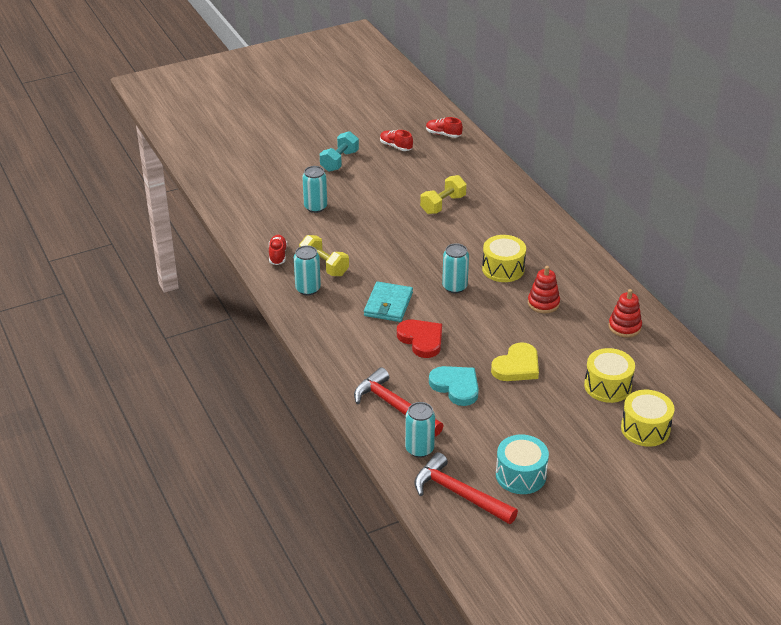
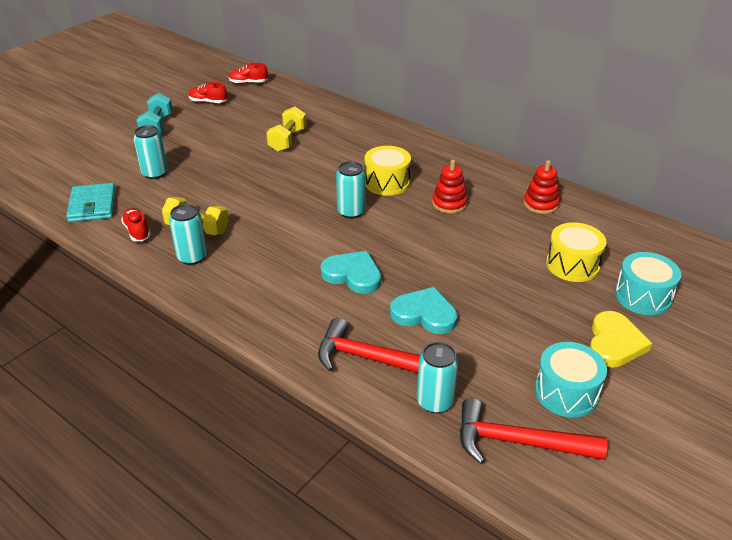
camera: 25 degrees left, 0 degrees up
(388, 304) = (293, 248): turquoise wallet -> turquoise wallet (92, 205)
(421, 340) = (353, 275): red heart -> turquoise heart
(517, 366) = (471, 272): yellow heart -> yellow heart (614, 343)
(645, 429) = (643, 296): yellow drum -> turquoise drum

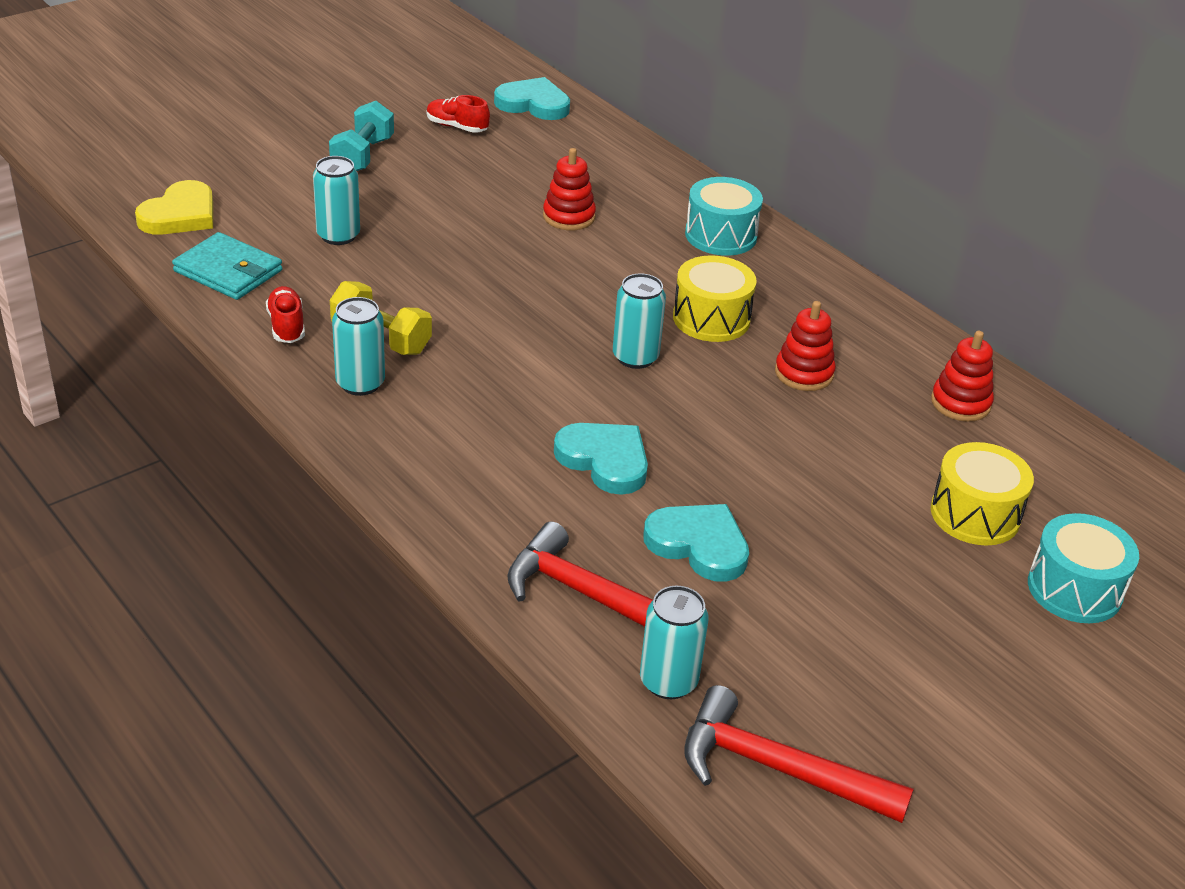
camera: 10 degrees right, 0 degrees up
(92, 205) = (228, 271): turquoise wallet -> turquoise wallet turned 60 degrees counterclockwise
(248, 83) = (533, 104): red shoe -> turquoise heart
(287, 140) = (569, 217): yellow dumbbell -> red stacking toy
(566, 392) = (883, 712): turquoise drum -> turquoise drum (721, 235)
(614, 343) = (994, 653): yellow heart -> yellow heart (180, 215)

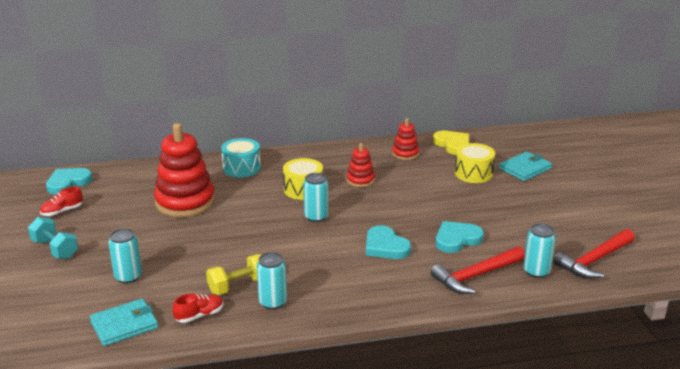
camera: 60 degrees left, 10 degrees down
(180, 215) = (43, 331): yellow heart -> yellow heart (452, 144)
(286, 326) = (199, 315): red shoe -> red shoe turned 135 degrees clockwise
(569, 217) = (185, 202): red stacking toy -> red stacking toy, size x1.99
(605, 460) = (385, 246): turquoise heart -> turquoise heart turned 105 degrees counterclockwise
(1074, 589) = (525, 169): turquoise drum -> turquoise wallet

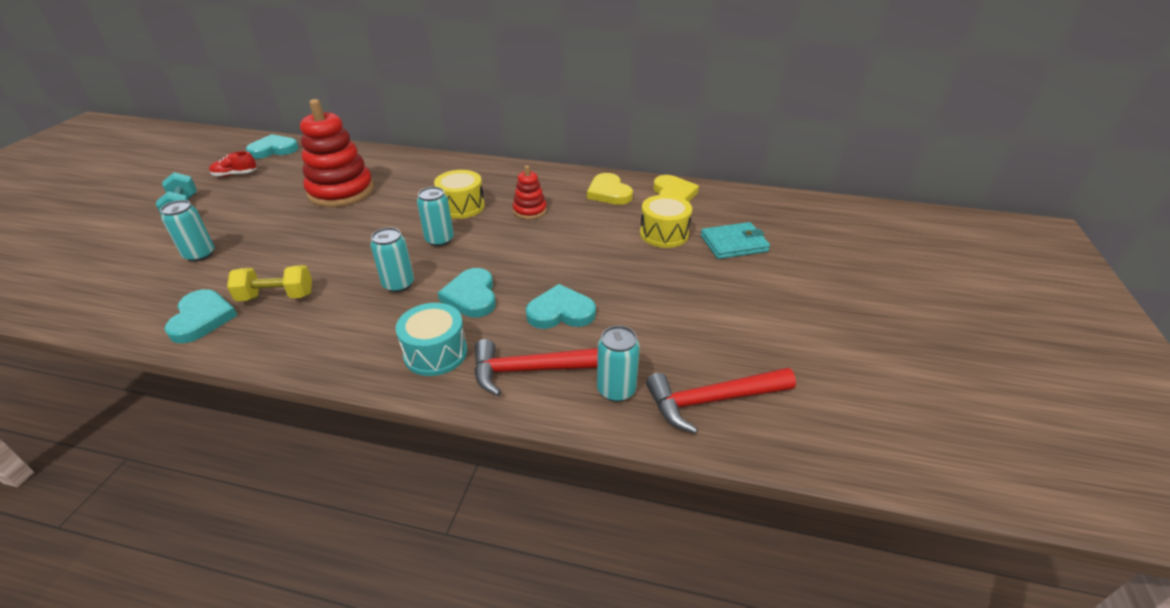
camera: 25 degrees right, 10 degrees up
(124, 325) = (130, 306): turquoise wallet -> none
(199, 315) = (202, 318): red shoe -> turquoise heart
(241, 168) = (430, 170): turquoise drum -> turquoise drum (435, 353)
(273, 302) = (283, 327): turquoise can -> turquoise can (398, 284)
(405, 154) = (609, 193): red stacking toy -> yellow heart

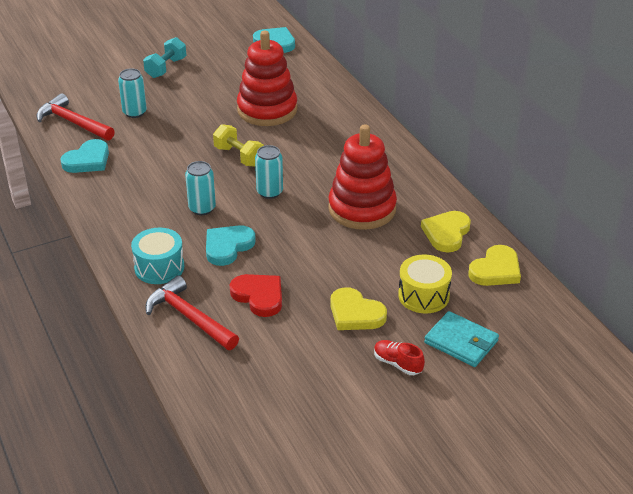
camera: 50 degrees right, 0 degrees up
(235, 174) = (225, 54): red shoe -> red shoe (397, 364)
(276, 296) = (135, 171): yellow dumbbell -> yellow dumbbell (239, 156)
(461, 206) = (323, 174): yellow drum -> none
(529, 211) = (362, 209): red stacking toy -> red stacking toy, size x1.99
(560, 312) = (259, 296): turquoise heart -> red heart
(616, 390) = (211, 364): turquoise can -> none
(646, 273) = (355, 313): none -> yellow heart
(712, 400) = (249, 414): red hammer -> red hammer (73, 122)

